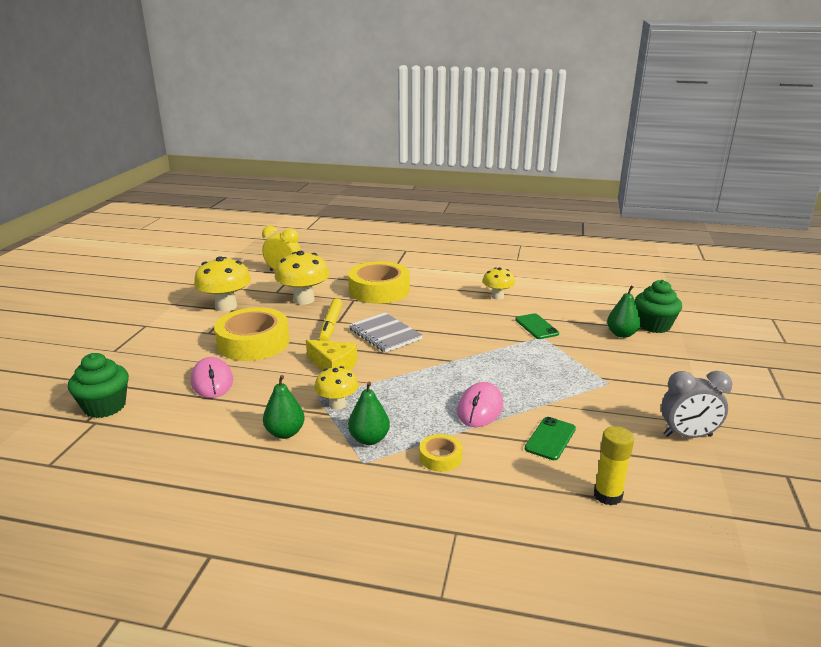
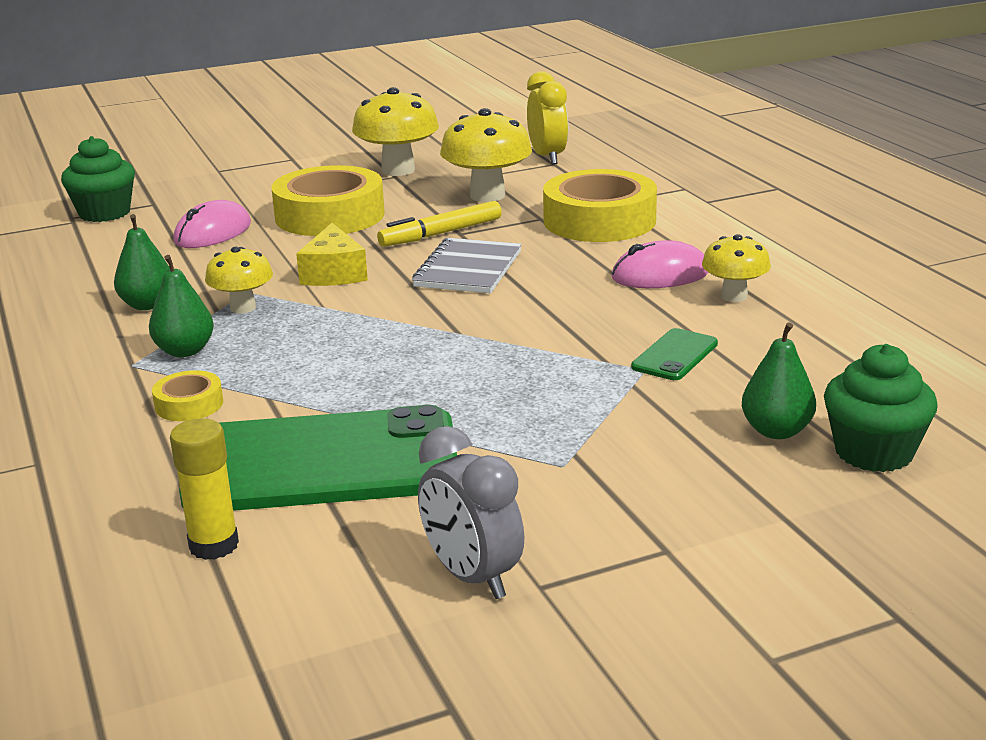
camera: 55 degrees right, 0 degrees up
(480, 408) = (344, 391): pink mouse -> pink mouse (660, 275)
(550, 439) = (322, 463): green phone -> green phone, size x2.41

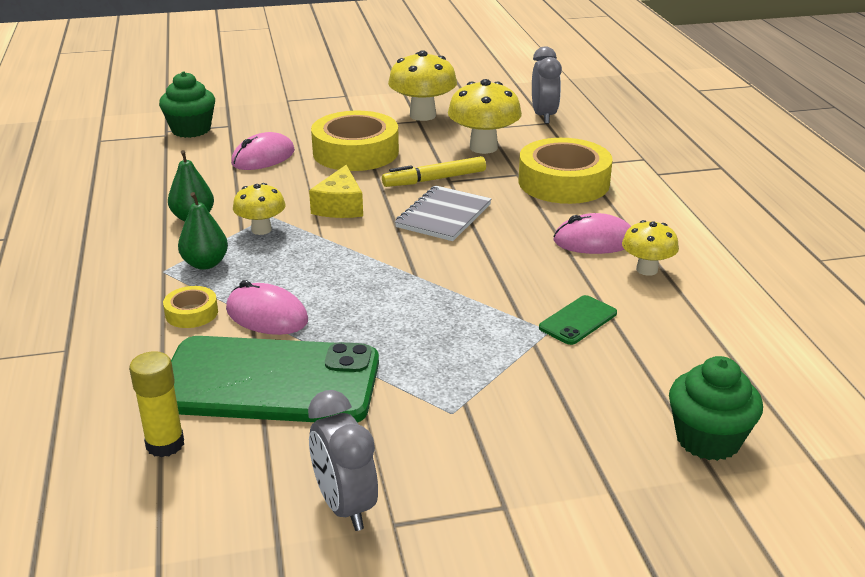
camera: 10 degrees right, 5 degrees up
(288, 395) = (267, 315): none -> pink mouse
(547, 157) = (544, 116): yellow clock -> grey clock
(776, 431) = (634, 406): green pear -> none

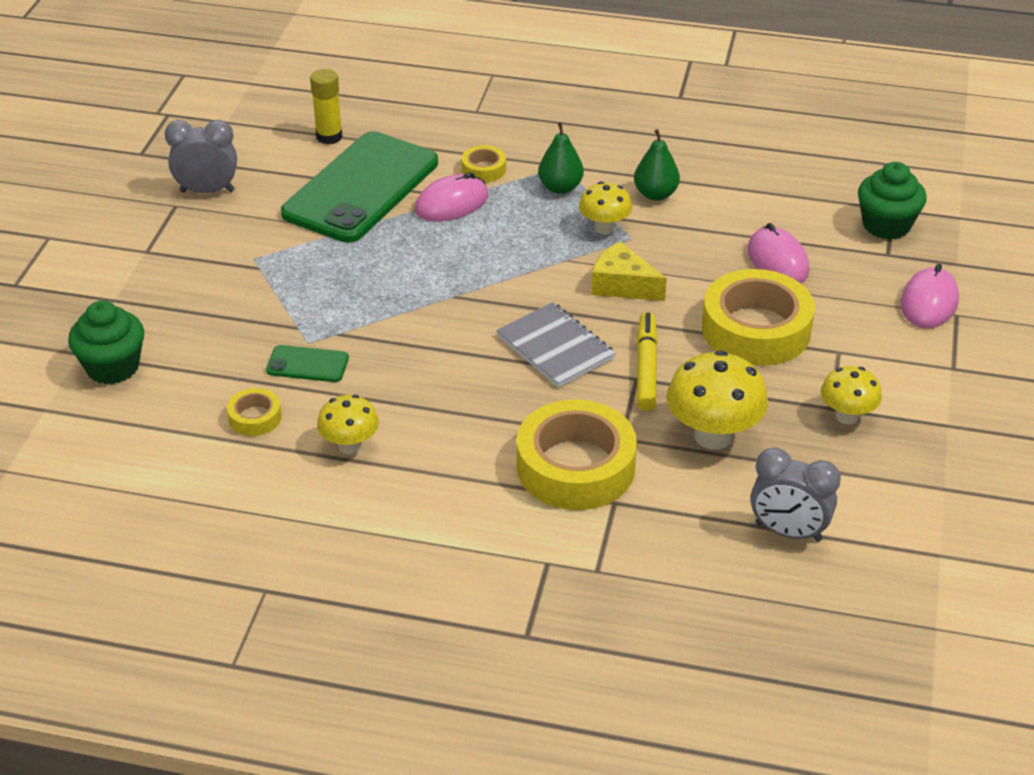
camera: 115 degrees right, 10 degrees up
(422, 115) = (847, 416): yellow mushroom -> yellow mushroom, size x0.61
(578, 320) = (307, 364): green phone -> green phone turned 60 degrees counterclockwise
(594, 241) = (430, 433): pink mouse -> pink mouse (929, 302)
(671, 324) = (255, 417): none -> yellow tape

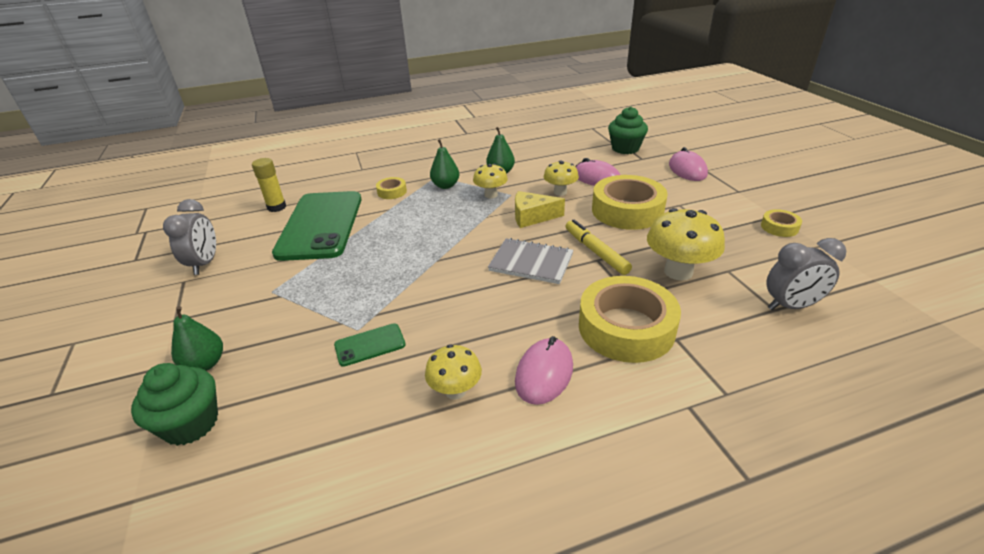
camera: 30 degrees left, 5 degrees down
(150, 314) = (205, 364): none -> green pear
(207, 191) = (205, 264): grey clock -> grey clock turned 120 degrees clockwise
(255, 417) = (357, 406): yellow tape -> yellow tape (779, 227)
(451, 203) = (388, 213): pink mouse -> pink mouse (544, 373)
(847, 416) = (727, 232): yellow mushroom -> yellow mushroom (560, 192)

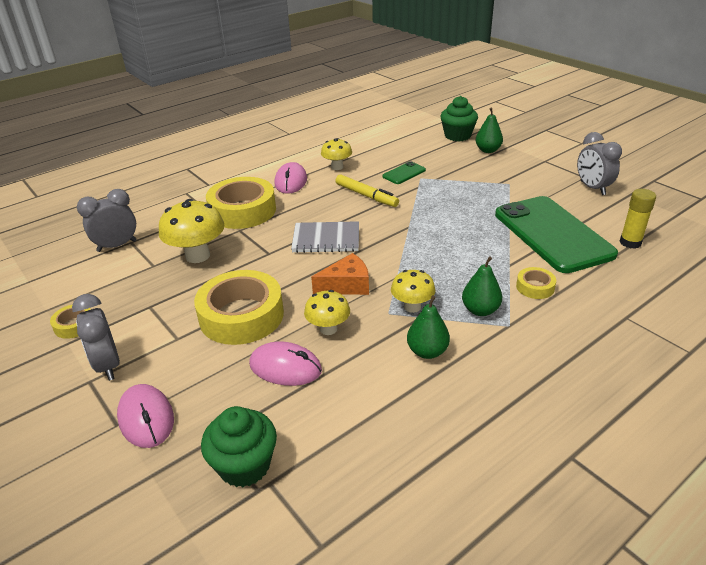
camera: 160 degrees right, 0 degrees up
(532, 217) = (346, 285): yellow cheese -> orange cheese
(596, 252) = (271, 260): yellow marker -> yellow marker (366, 196)
(729, 197) = (107, 365): none -> grey clock

